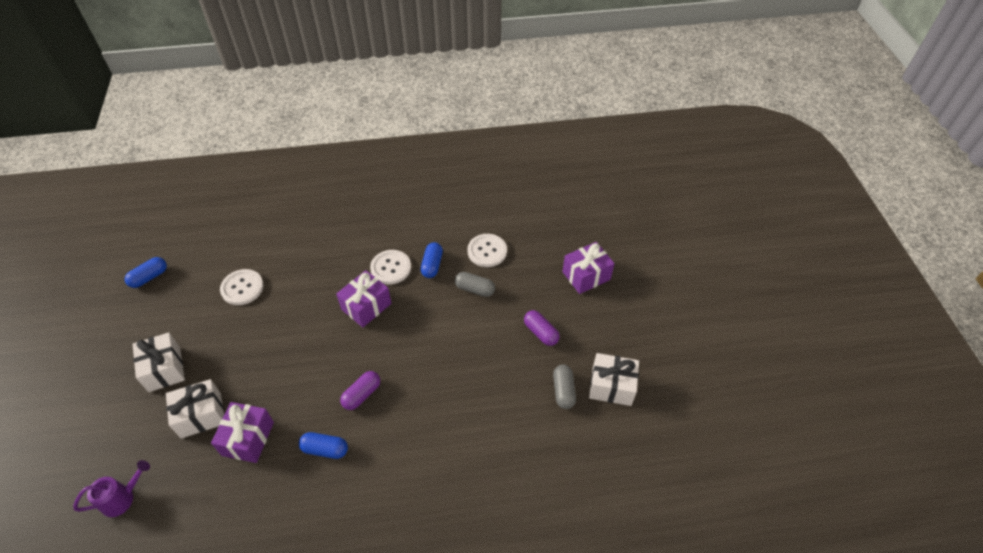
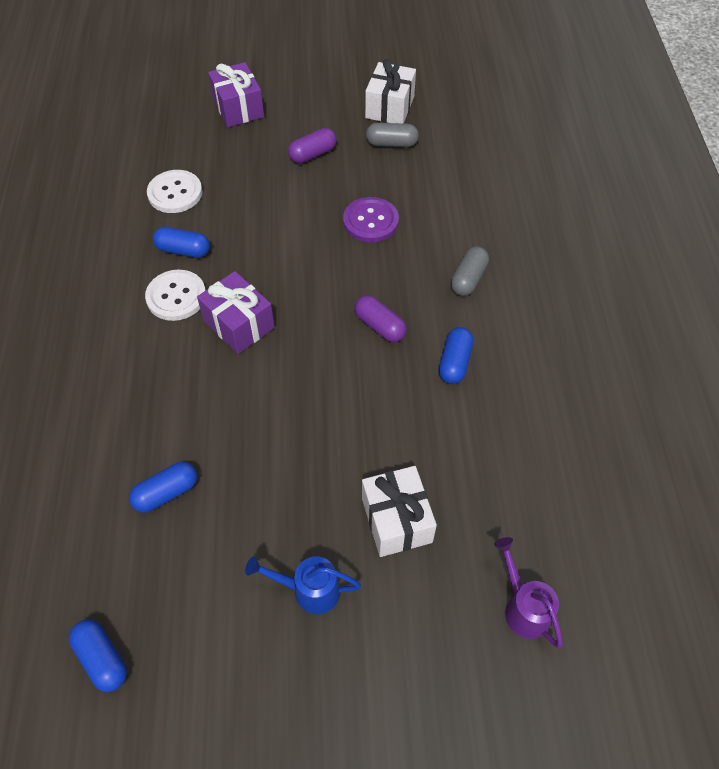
camera: 85 degrees left, 5 degrees up
(164, 369) = (309, 590): white gift -> blue watering can
(242, 288) = (166, 493): white button -> blue capsule
(248, 438) = (436, 453): purple gift -> none
(469, 381) = (370, 221): none -> purple button
(475, 289) = (235, 208): grey capsule -> grey capsule (468, 279)

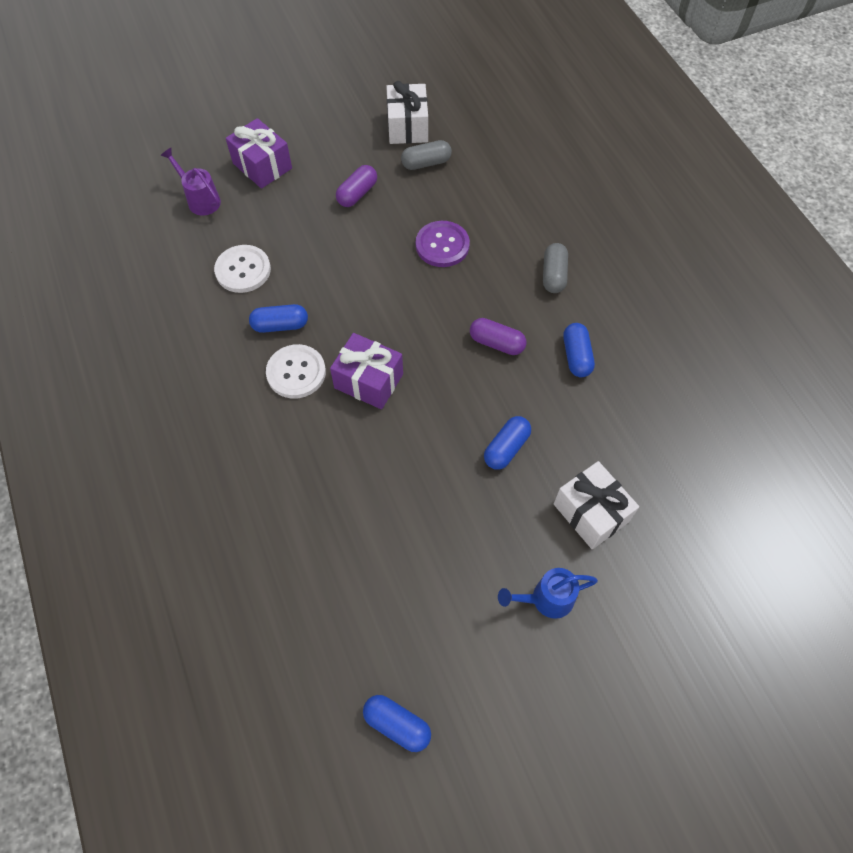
camera: 20 degrees left, 5 degrees up
(166, 493) = (380, 559): blue capsule -> blue capsule (506, 448)
(523, 608) = (725, 550): purple watering can -> purple watering can (201, 200)

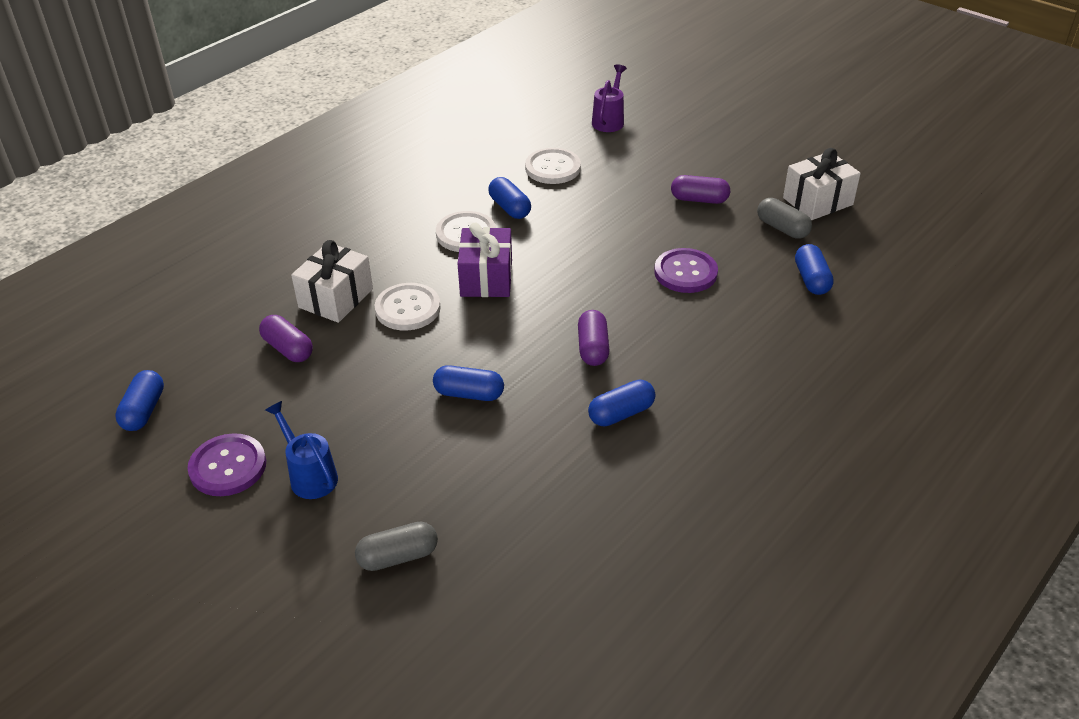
camera: 65 degrees right, 20 degrees down
(262, 166) = (678, 137): purple gift -> none
(374, 455) = (408, 309): none -> white button
(376, 571) = (288, 349): none -> purple capsule
(494, 177) = (811, 279): none -> blue capsule
(507, 664) = (228, 467): none -> purple button
(553, 275) = (717, 363): grey capsule -> grey capsule (398, 556)
(591, 513) = (428, 482): white gift -> white gift (335, 298)

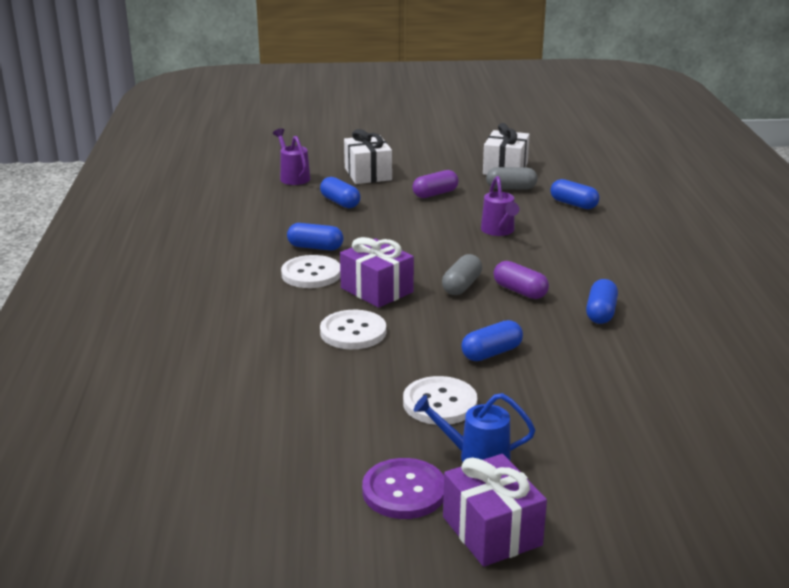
camera: 45 degrees left, 15 degrees down
(144, 411) = (256, 503): blue capsule -> blue capsule (340, 202)
(224, 539) = (492, 531): none -> purple gift
(288, 349) = (305, 400): purple capsule -> none
(335, 298) = (282, 353): white gift -> white gift (368, 174)
(398, 556) = (624, 458): grey capsule -> grey capsule (461, 286)
(553, 168) = (303, 215): white button -> white button (440, 403)
(685, 272) = (499, 231): purple button -> purple watering can

